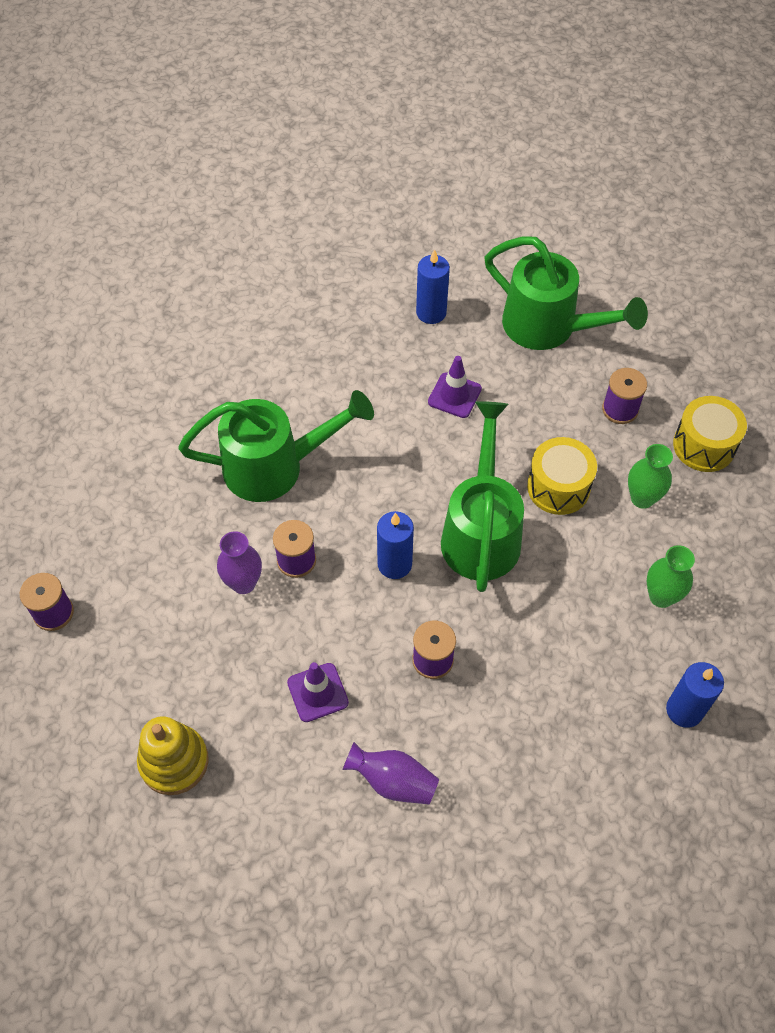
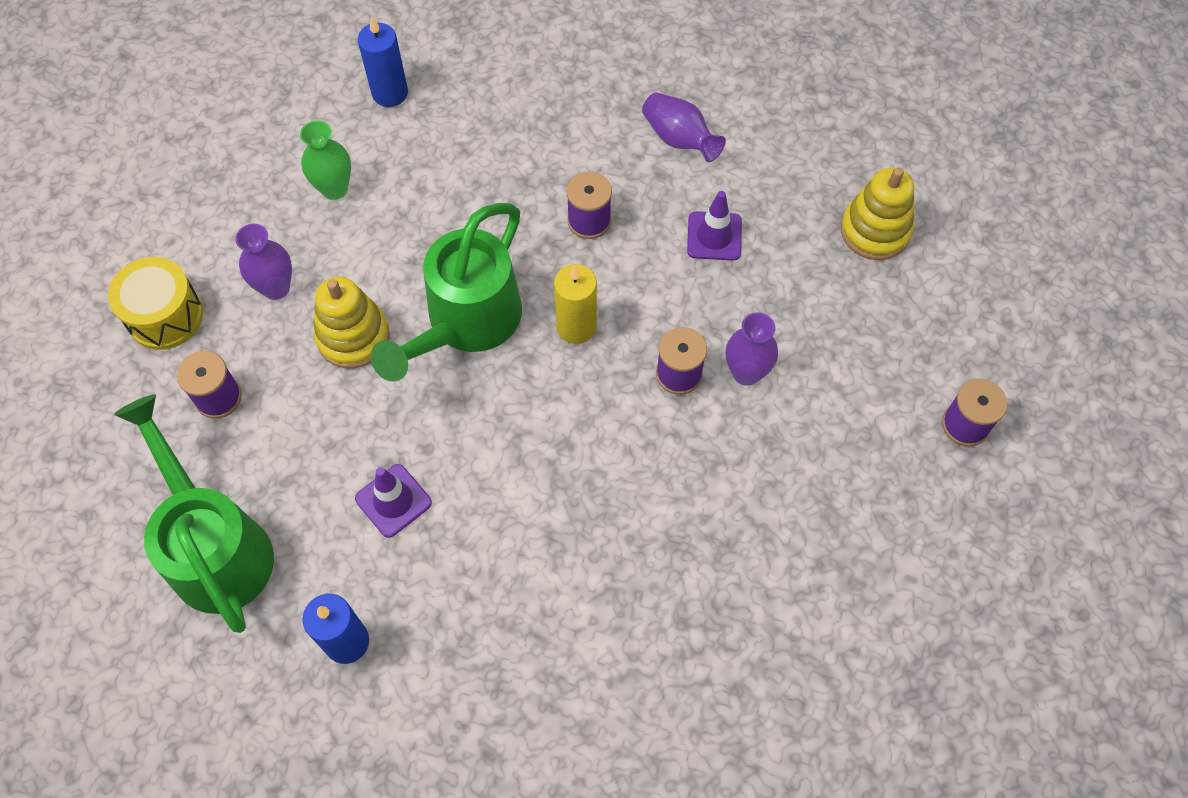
camera: 155 degrees left, 5 degrees up
(274, 467) = (655, 498): green watering can -> none
(394, 564) = (576, 327): blue candle -> yellow candle
(558, 487) = (353, 336): yellow drum -> yellow stacking toy
(642, 498) = (276, 288): green vase -> purple vase

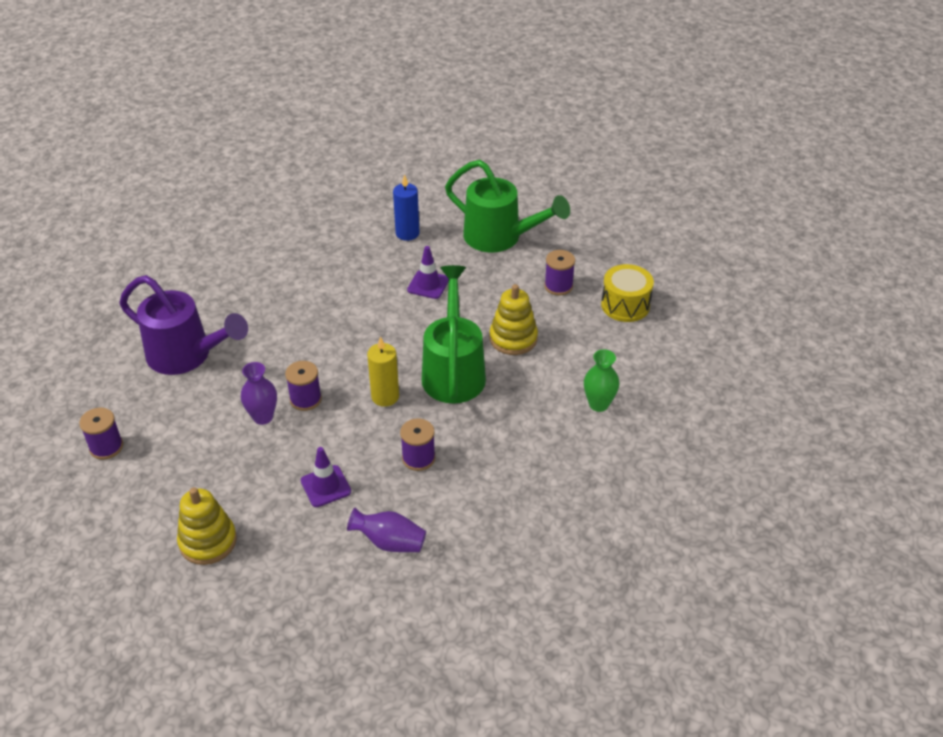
camera: 150 degrees right, 20 degrees down
(276, 288) = (579, 342): purple vase -> none
(390, 93) = (622, 478): blue candle -> none
(812, 541) = (186, 355): none -> purple watering can

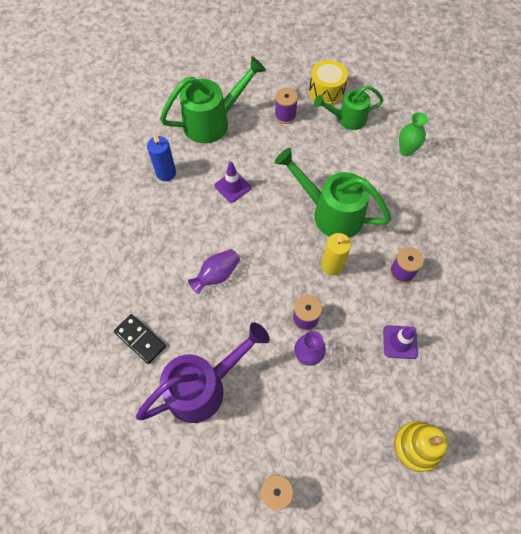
camera: 60 degrees left, 20 degrees up
(211, 295) = (140, 339): none -> black domino
(389, 542) = (469, 323): purple vase -> purple vase (216, 275)
(513, 338) = (320, 164): yellow stacking toy -> none
(600, 337) = (347, 119): none -> green watering can

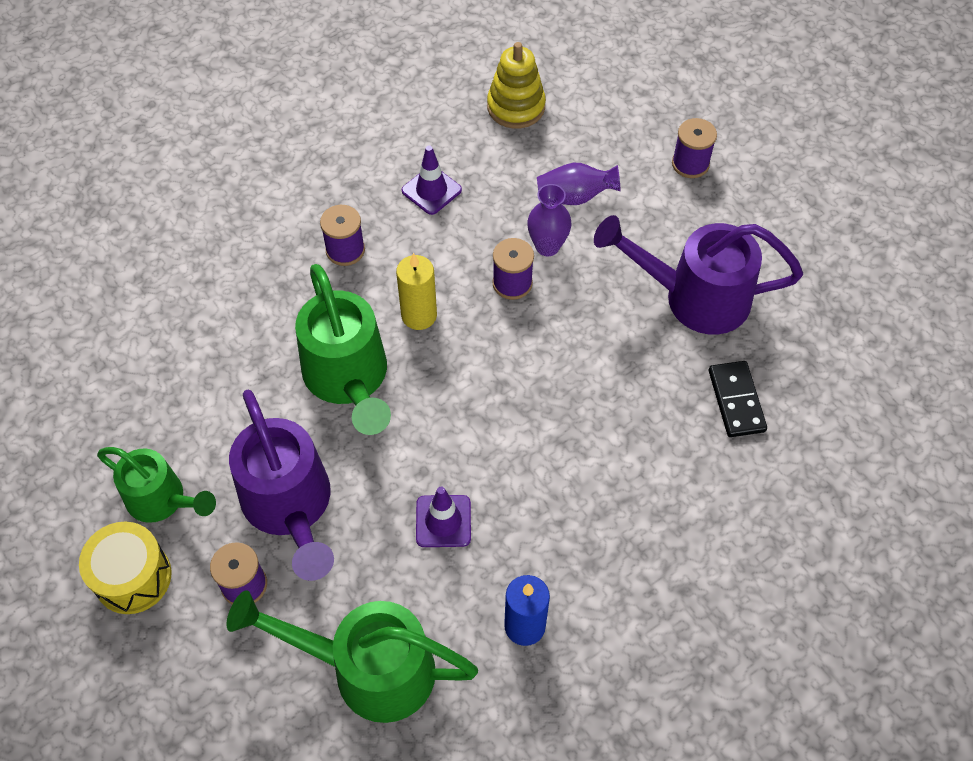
camera: 140 degrees left, 5 degrees down
(216, 275) = (576, 409): purple vase -> purple vase (574, 197)
(298, 150) = (290, 506): none -> purple watering can
(406, 150) = (147, 386): green vase -> none

